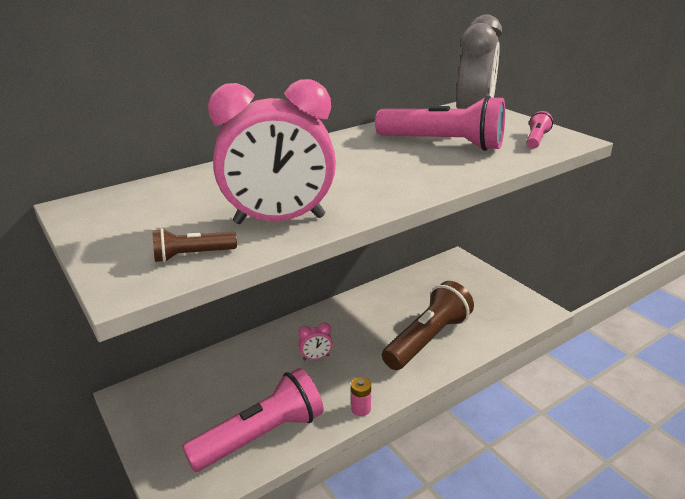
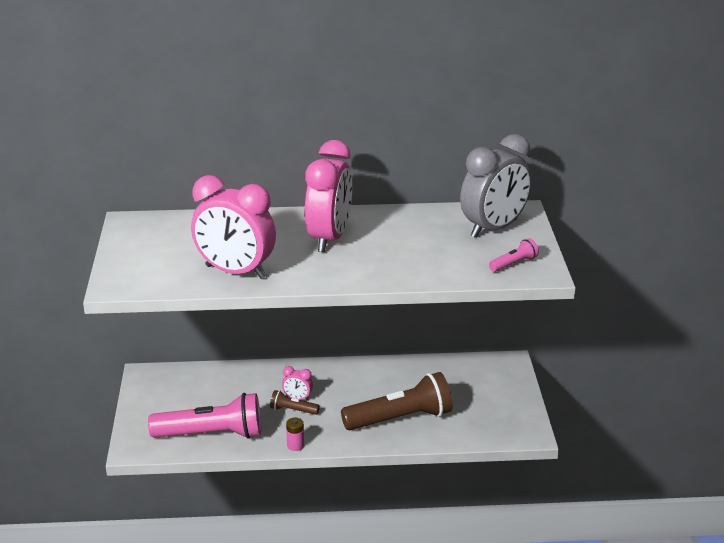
camera: 30 degrees right, 0 degrees up
(192, 255) = (163, 279): brown flashlight -> brown flashlight (293, 410)
(340, 163) = (329, 238): none -> pink clock
(443, 144) = (432, 244): pink flashlight -> none

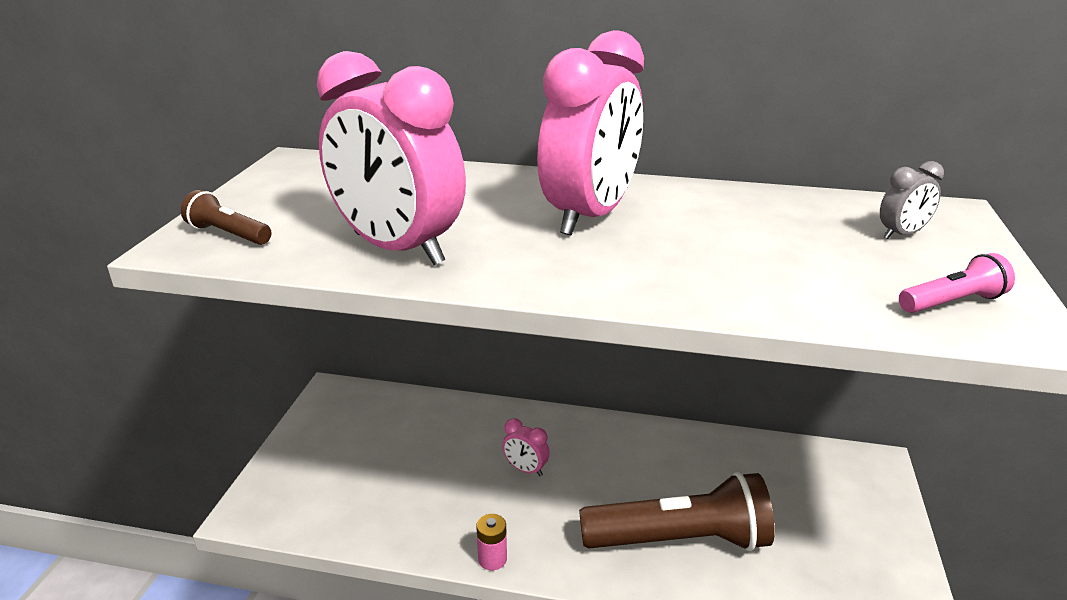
camera: 15 degrees right, 0 degrees up
(211, 434) = (373, 510): pink flashlight -> none
(293, 410) = (511, 489): brown flashlight -> brown flashlight (228, 234)
(494, 229) = (901, 234): grey clock -> grey clock, size x0.41

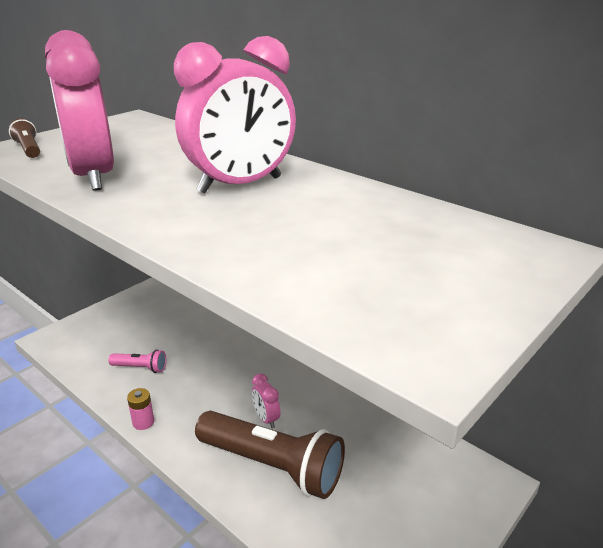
camera: 30 degrees right, 0 degrees up
(525, 469) = (219, 376): pink clock -> pink clock (266, 418)
(901, 234) = (463, 256): grey clock -> none
(952, 302) = (405, 317): pink flashlight -> pink flashlight (140, 368)

